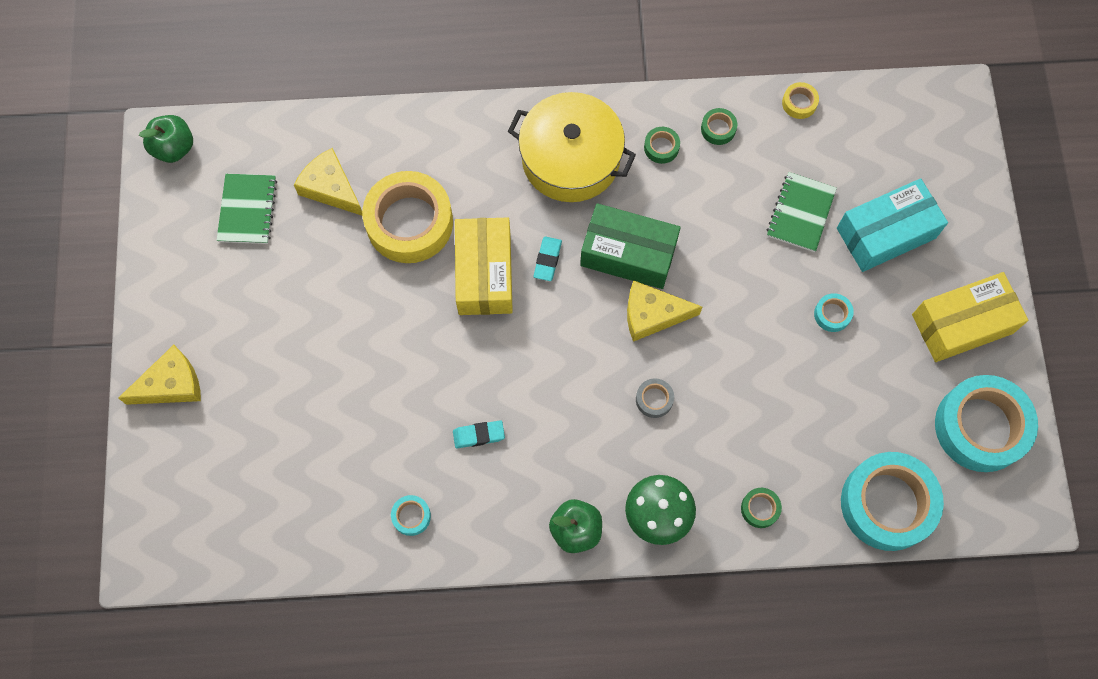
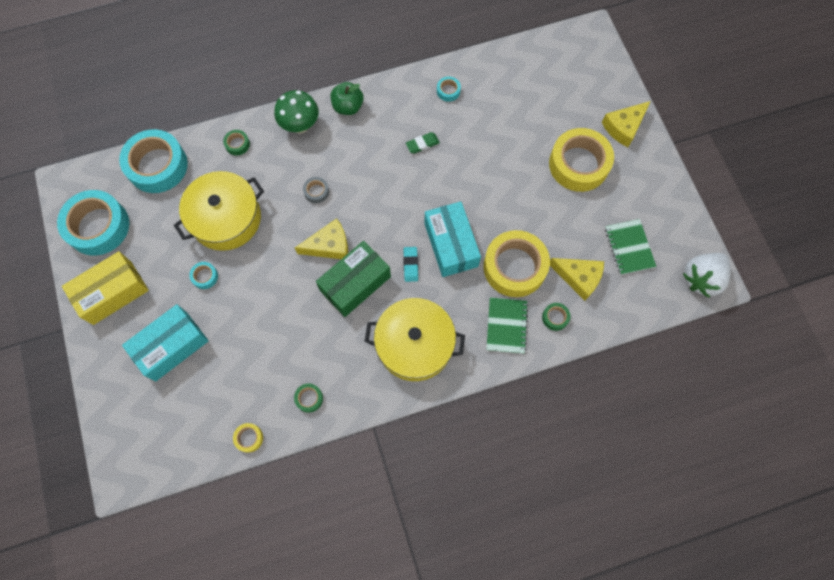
camera: 165 degrees right, 0 degrees up
(174, 148) = (701, 278): green apple -> white strawberry
(263, 344) = (578, 164): none -> yellow tape
(479, 435) = (422, 144): turquoise eraser -> green eraser
(484, 274) = (451, 244): yellow box -> turquoise box
(628, 254) = (355, 283): green box -> green box turned 45 degrees counterclockwise
(661, 147) = (349, 371): green tape -> green tape (555, 317)
(792, 392) = (226, 218): none -> yellow pot
(800, 213) = (236, 346): green notebook -> green notebook (506, 326)

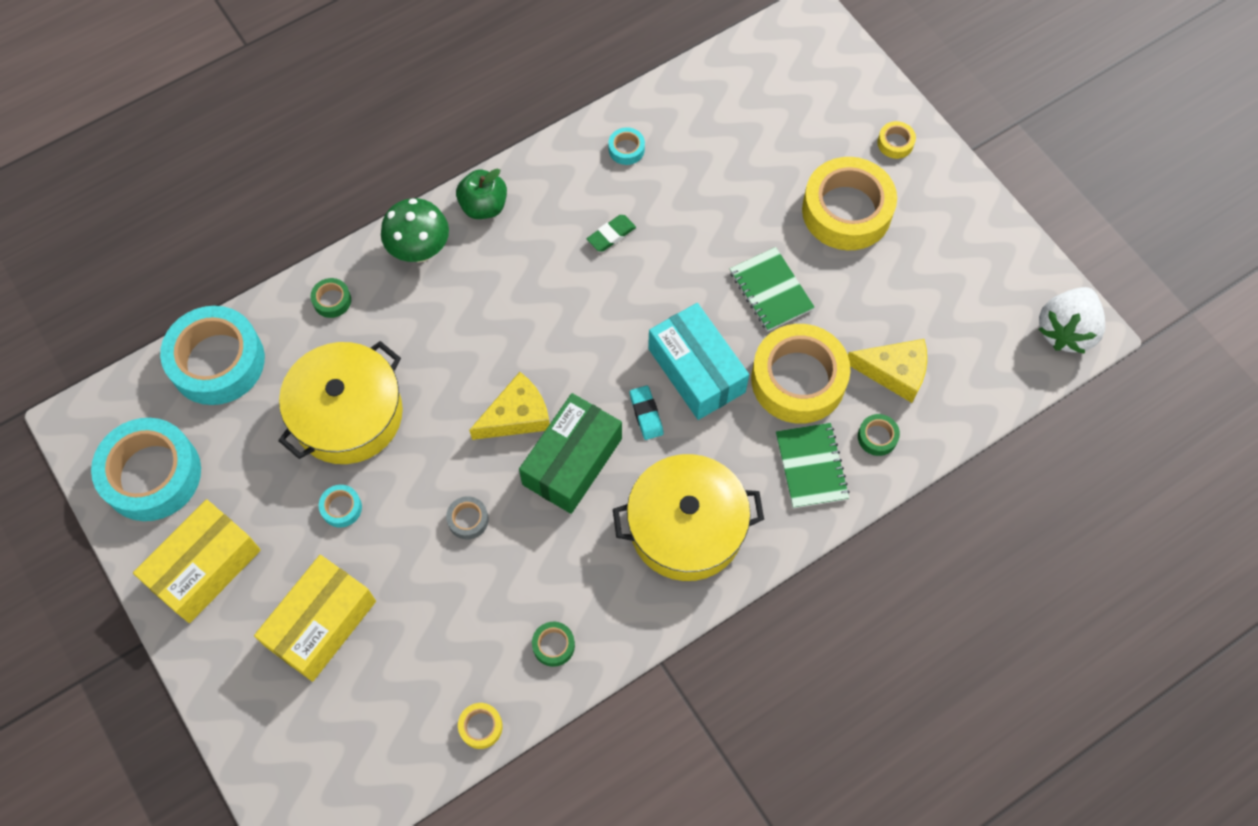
camera: 15 degrees left, 5 degrees down
(171, 346) = (321, 623): turquoise box -> yellow box
(316, 192) = (474, 342): grey tape -> grey tape (468, 520)
(624, 127) = (895, 143): yellow cheese -> yellow tape
(629, 247) = (952, 312): green notebook -> green notebook (771, 290)

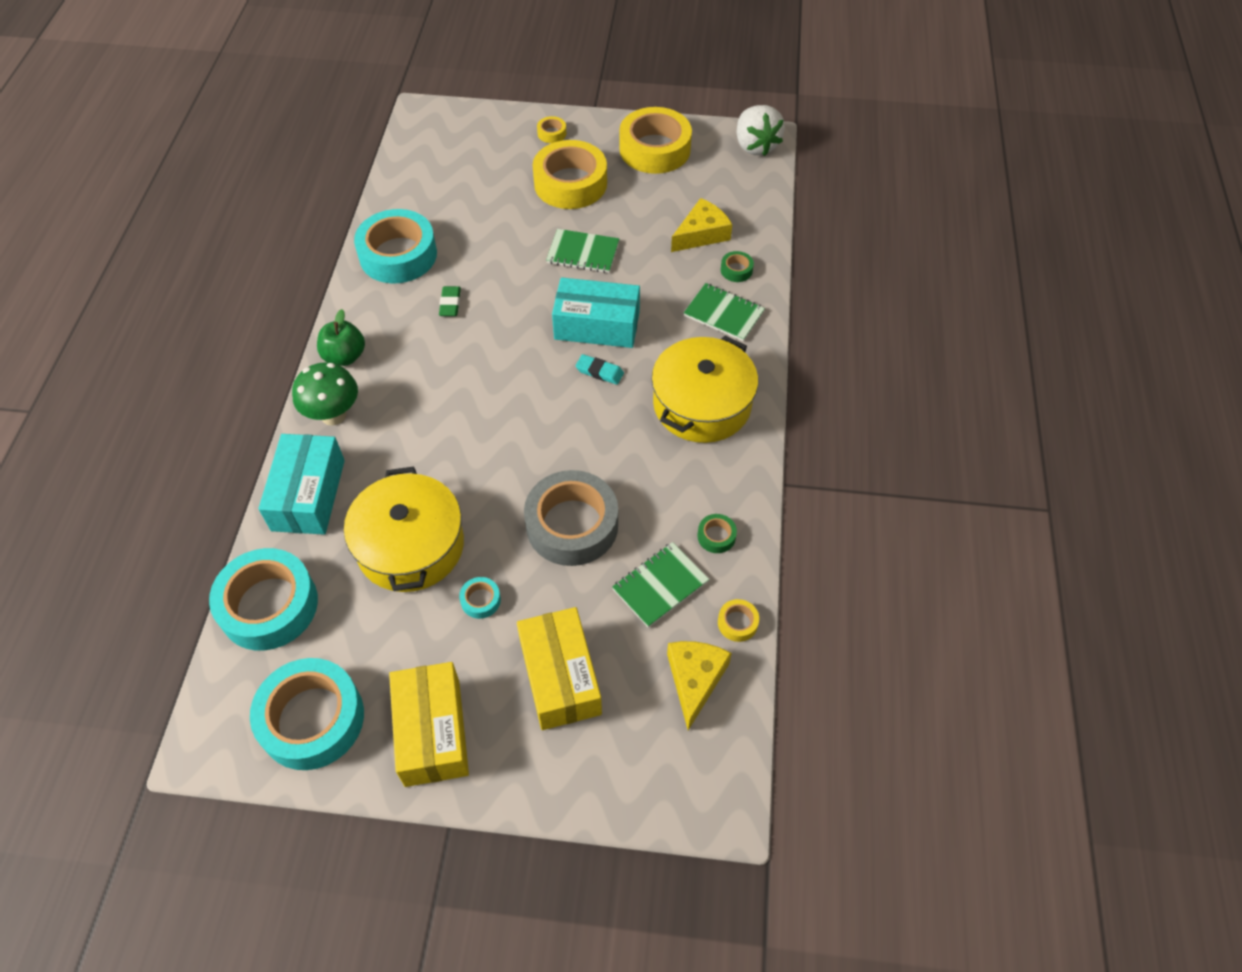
camera: 50 degrees left, 10 degrees down
(332, 300) = (308, 495): green tape -> turquoise box
(466, 636) = (660, 586): none -> green notebook
(468, 520) = (572, 525): grey tape -> grey tape, size x2.43
(517, 416) = (524, 443): yellow cheese -> yellow cheese (695, 680)
(572, 461) = (591, 434): green box -> none
(626, 149) = (398, 255): turquoise tape -> turquoise tape, size x2.43
(798, 379) = (658, 281): yellow tape -> yellow tape (655, 149)

